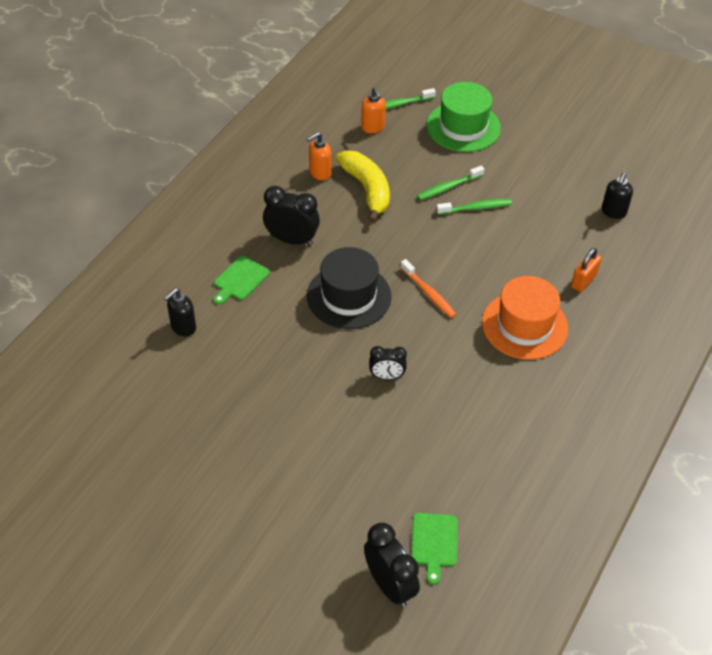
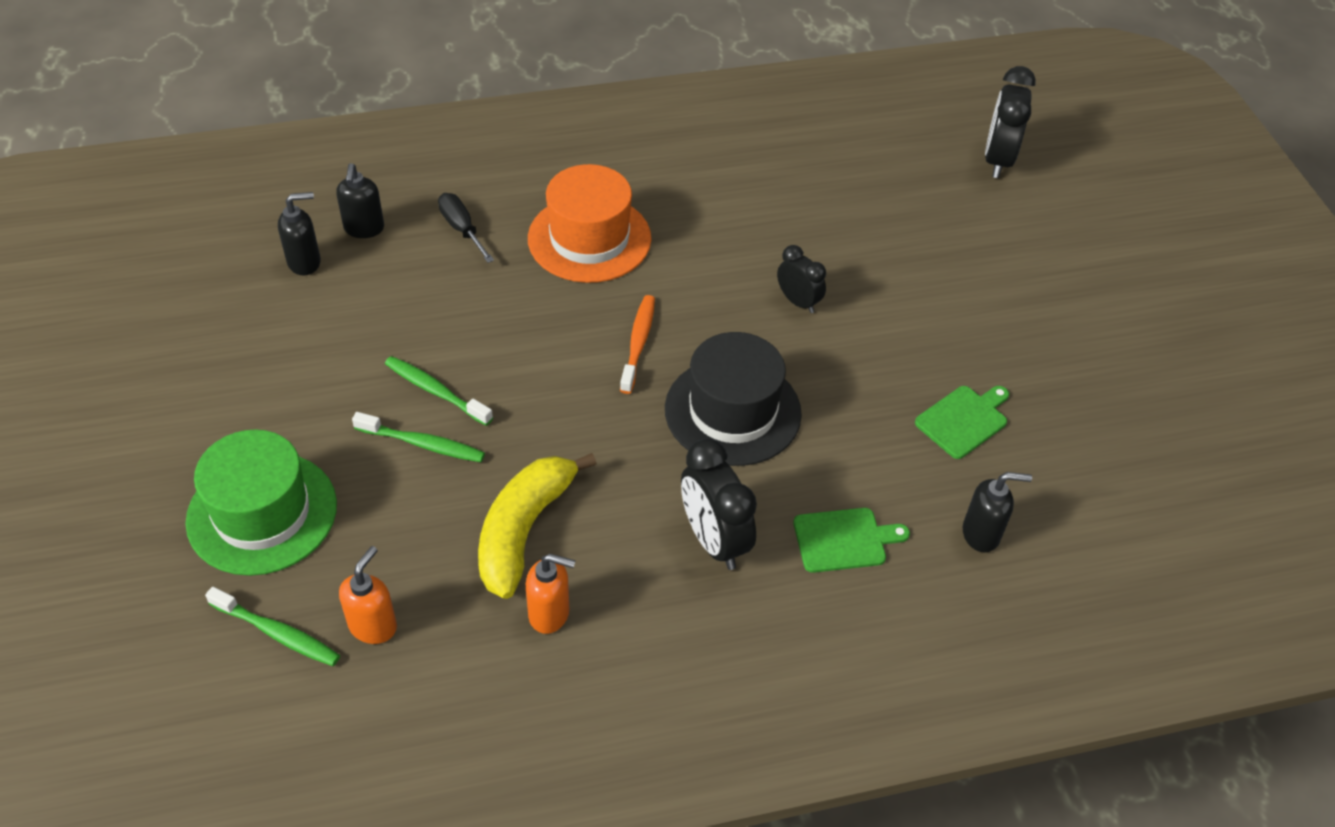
camera: 135 degrees left, 0 degrees up
(434, 543) = (922, 158): green cutting board -> green cutting board (963, 420)
(583, 281) = (462, 229): orange padlock -> black screwdriver
(620, 245) = (364, 229): none -> black soap dispenser

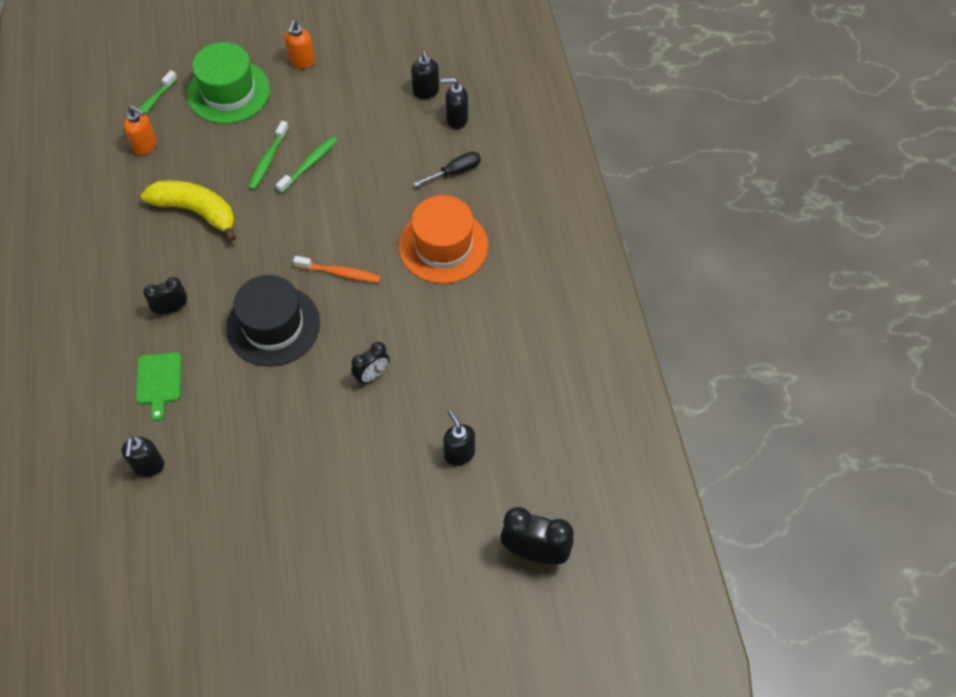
camera: 95 degrees right, 10 degrees up
(550, 614) = (136, 224): orange soap dispenser -> orange soap dispenser (302, 61)
(714, 540) = (171, 308): black clock -> black clock, size x0.61
(893, 220) = (459, 453): none -> black soap dispenser
(963, 420) = (247, 472): green cutting board -> none

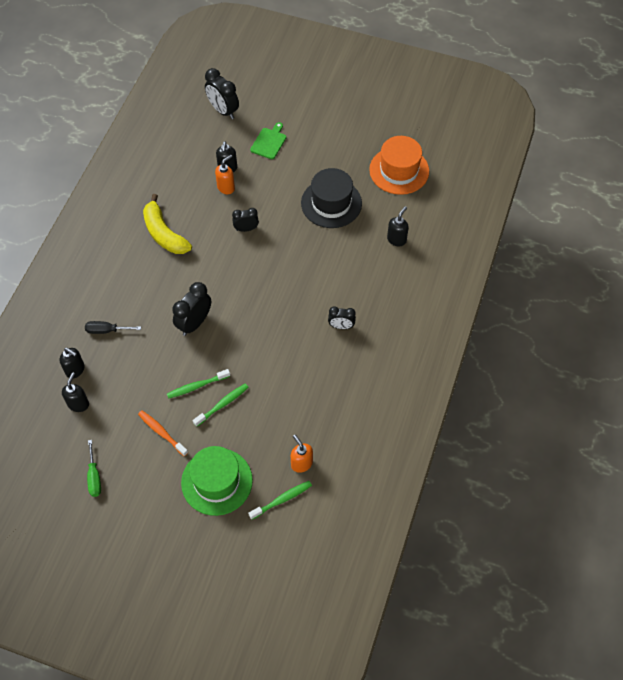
camera: 150 degrees left, 0 degrees up
(159, 381) = (369, 284): green cutting board -> green cutting board (269, 142)
(196, 211) = (292, 388): yellow banana -> yellow banana (164, 233)
(273, 325) = (285, 285): black hat -> black hat (331, 203)
(302, 61) = (147, 481): orange soap dispenser -> orange soap dispenser (226, 187)
(340, 273) = (226, 298): orange toothbrush -> orange toothbrush (161, 432)
(358, 42) = (94, 477): none -> green screwdriver
(358, 227) = (194, 323): none -> black clock
(443, 246) = (152, 284): orange hat -> orange hat (399, 170)

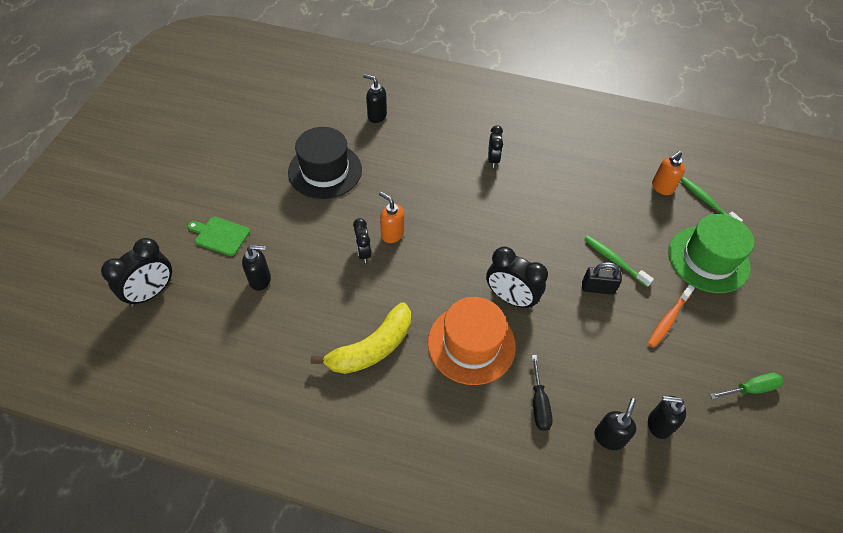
camera: 95 degrees left, 5 degrees down
(197, 386) = (597, 288): green toothbrush -> black padlock
(226, 187) = (294, 279): orange soap dispenser -> orange soap dispenser (392, 234)
(399, 170) = (281, 113): orange hat -> orange hat (471, 344)

